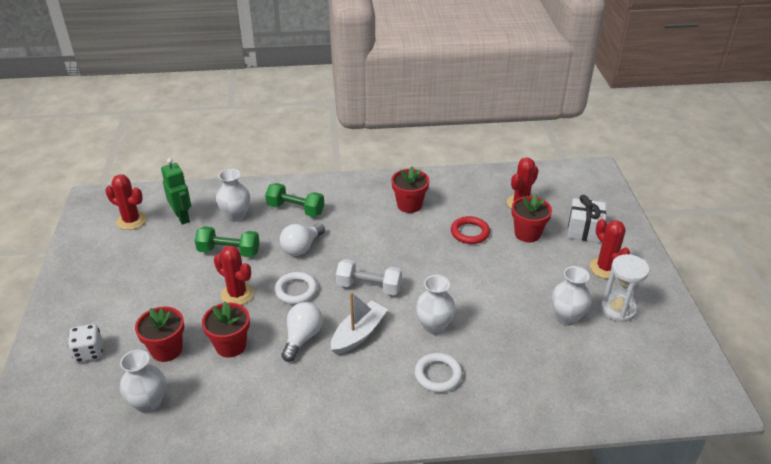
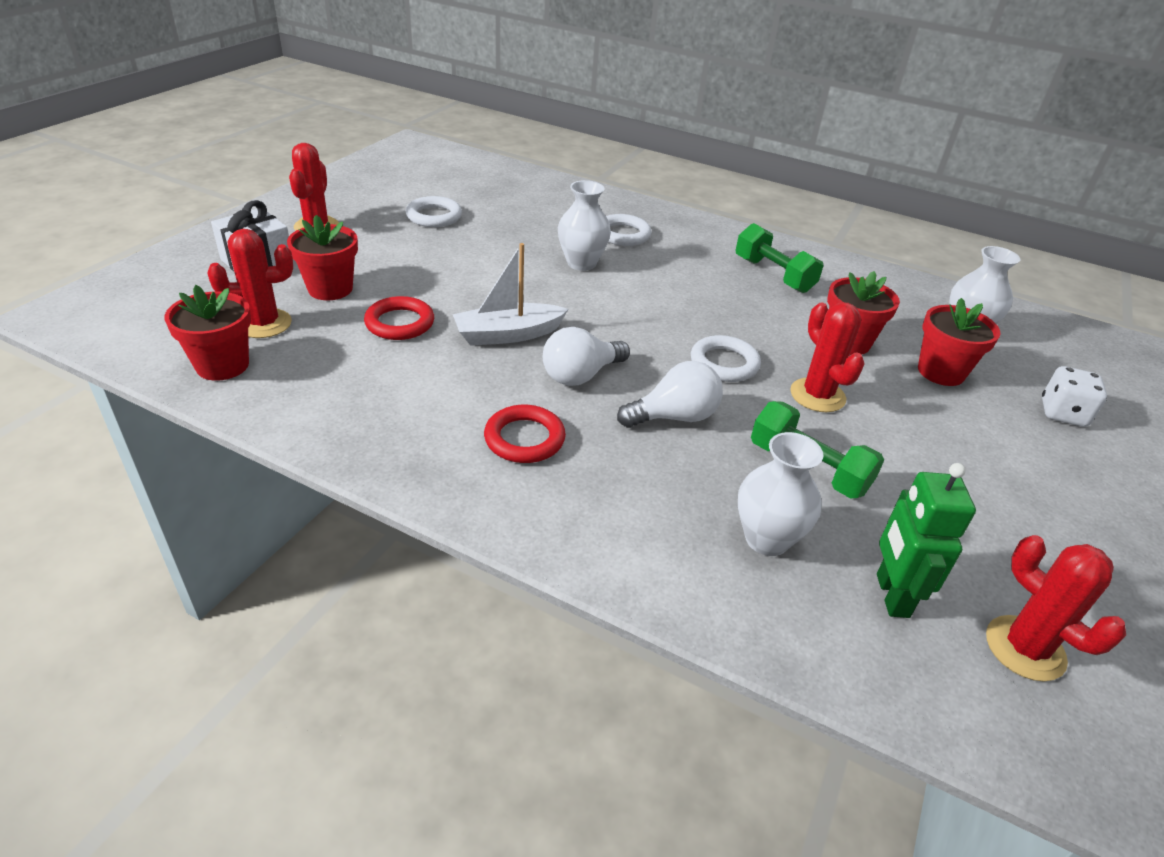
camera: 150 degrees left, 0 degrees up
(296, 209) = (634, 493): green dumbbell -> green dumbbell (773, 275)
(302, 338) = (748, 314): white light bulb -> white light bulb (580, 375)
(355, 209) = (524, 439): none -> red ring
(358, 334) = (676, 291): white boat -> white boat (508, 334)
(369, 287) = (618, 325): white dumbbell -> none
(409, 205) = (425, 401): red flower pot -> red flower pot (222, 365)
(567, 317) = (434, 216): white vase -> white ring
(618, 309) = (375, 201): white hourglass -> none

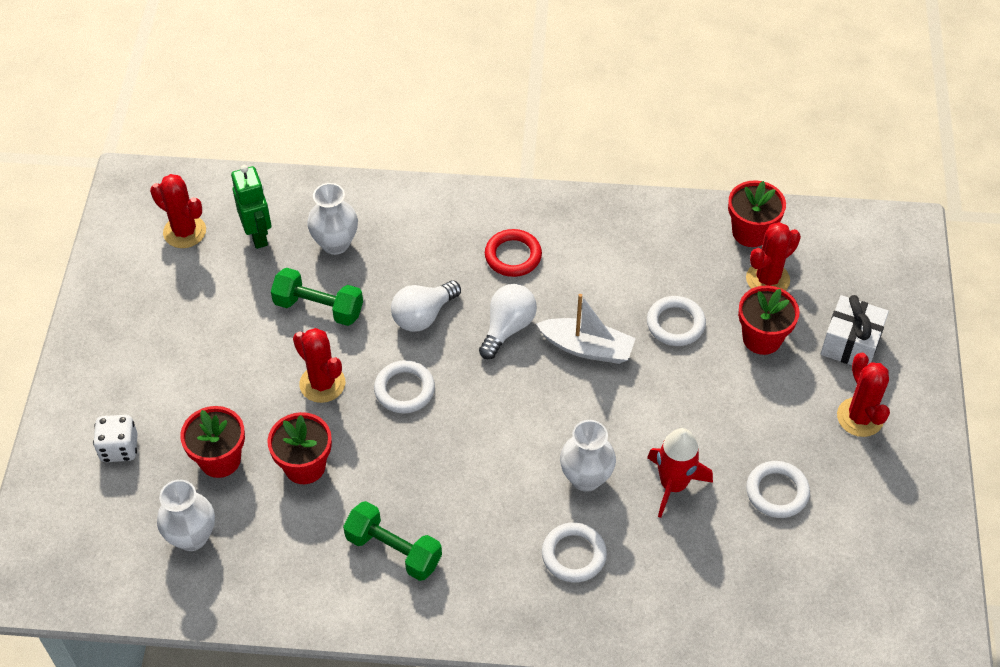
camera: 160 degrees right, 15 degrees up
(400, 323) = (675, 324): red ring -> white ring
(508, 334) = (587, 348): white boat -> white boat turned 60 degrees clockwise
(511, 241) = (673, 484): none -> red rocket

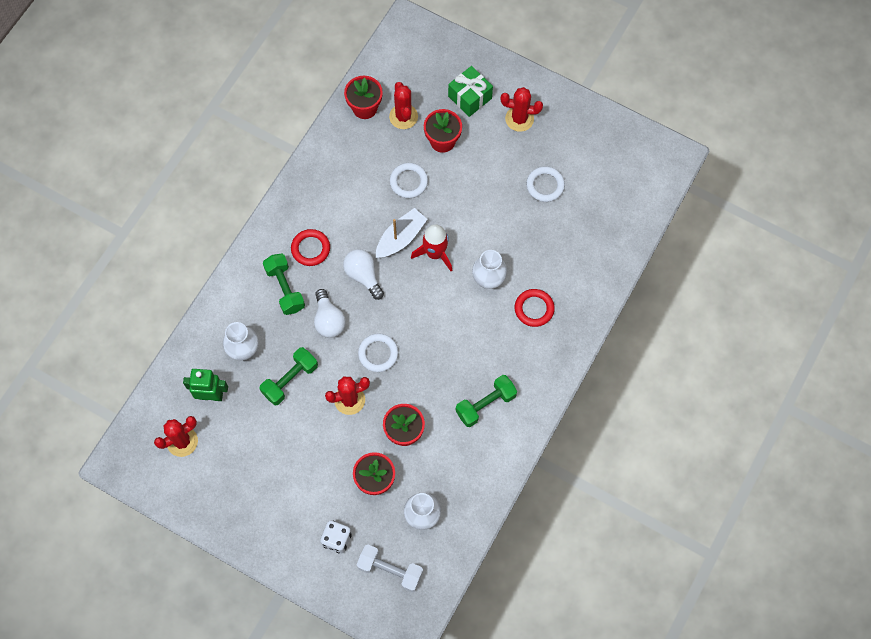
camera: 65 degrees left, 15 degrees up
(98, 529) = (390, 570): none -> white dumbbell
(442, 251) = (285, 288): none -> green dumbbell
(574, 555) = (534, 309): white ring -> red ring
(673, 484) = (515, 236): red rocket -> red rocket (435, 253)
(850, 344) = (470, 97): white gift -> green gift

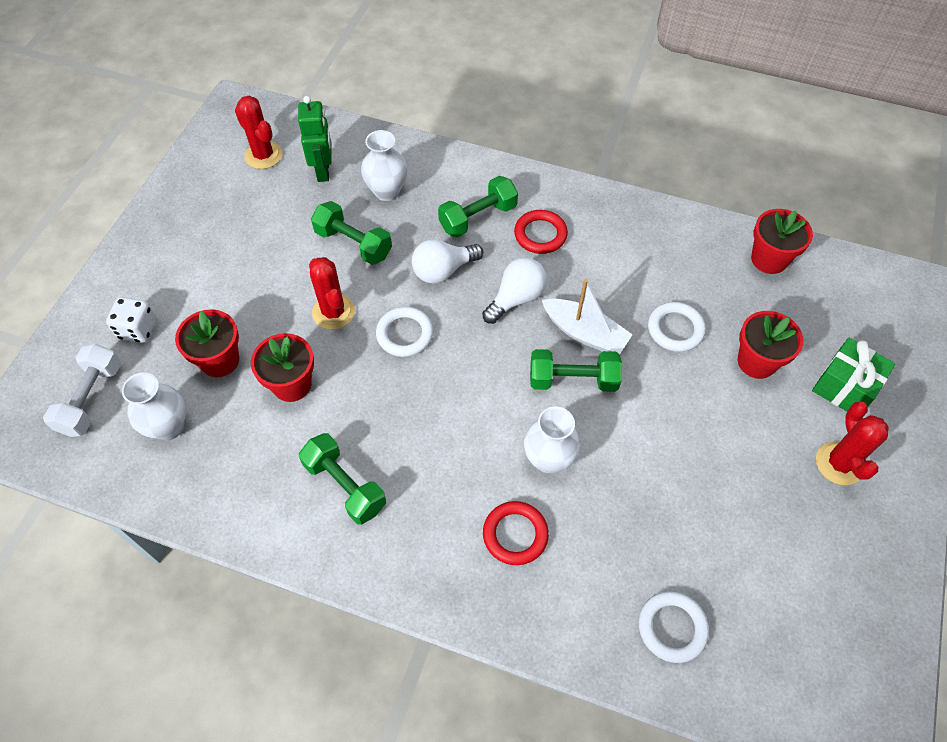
camera: 80 degrees right, 10 degrees down
(403, 116) = (775, 306): red cactus -> none
(435, 253) = (573, 380): red rocket -> green dumbbell
(545, 185) = (736, 520): white ring -> white ring (672, 628)

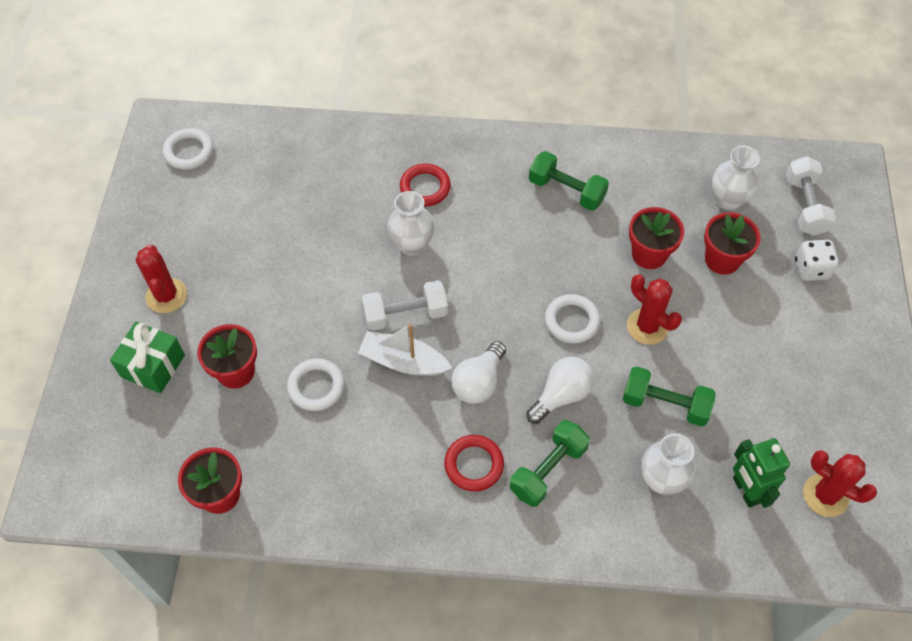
camera: 165 degrees right, 0 degrees up
(573, 380) = (405, 314): green dumbbell -> white dumbbell
(672, 628) = (300, 157): white ring -> white ring (189, 151)

